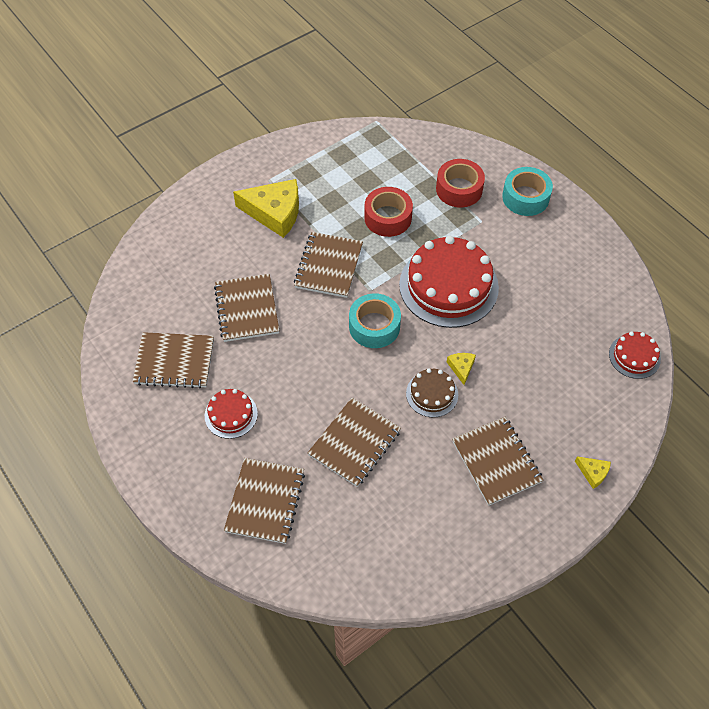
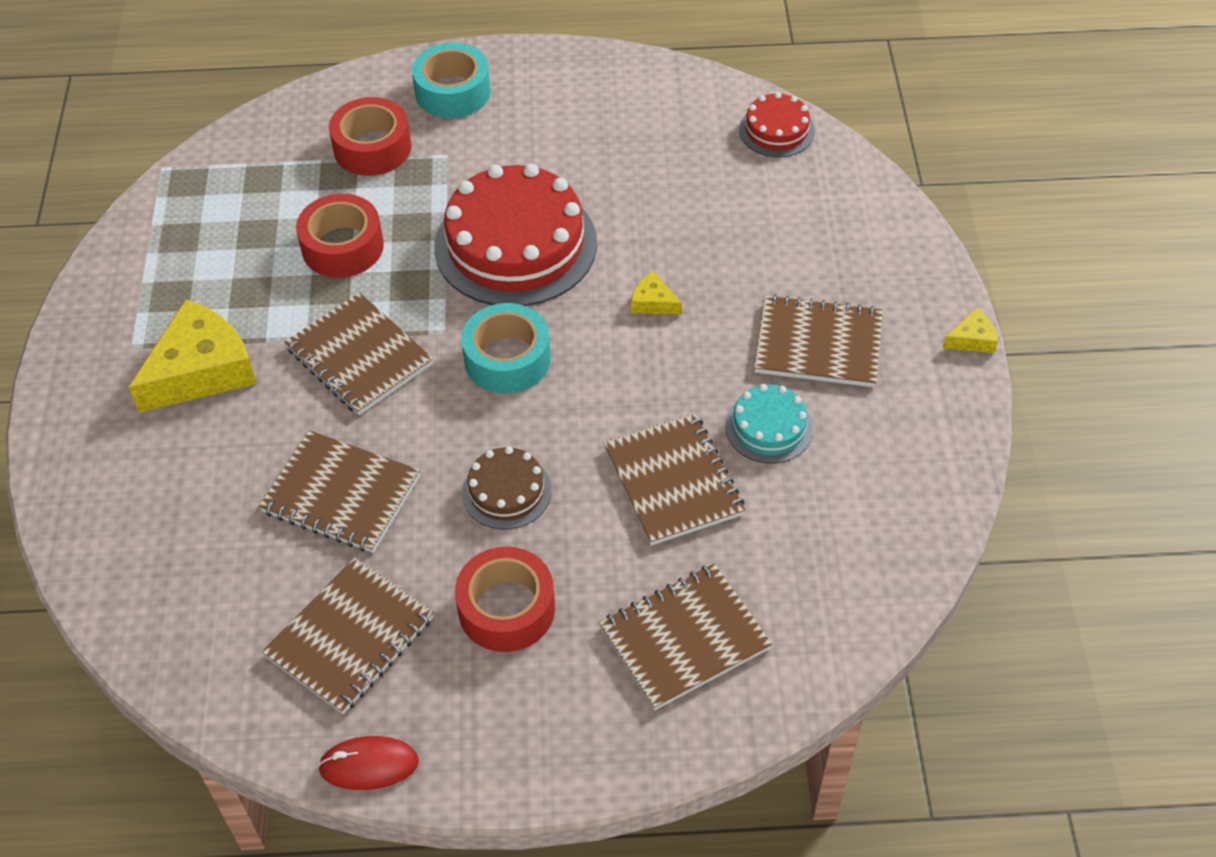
camera: 55 degrees left, 5 degrees down
(116, 410) = (369, 765): none -> red mouse
(231, 414) = (506, 609): red cake -> red tape
(265, 501) = (684, 638): brown notebook -> brown notebook turned 75 degrees counterclockwise
(422, 468) = (768, 427): none -> turquoise cake
(432, 394) = (666, 355): brown cake -> brown cake (506, 491)
(593, 473) = (903, 260): yellow cheese -> yellow cheese (972, 339)

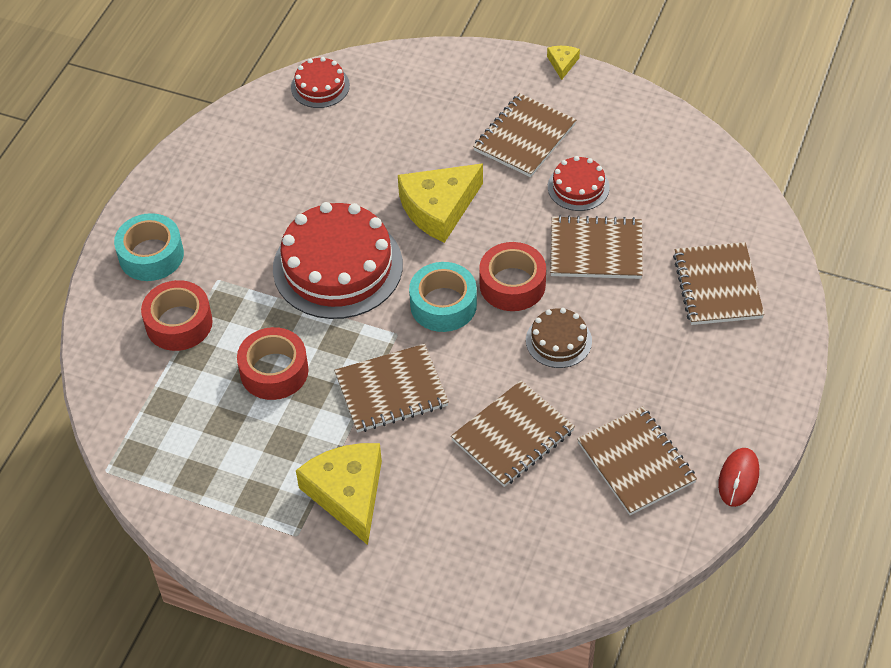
camera: 65 degrees left, 0 degrees up
(506, 609) = (653, 370): red tape -> red tape (512, 284)
(653, 302) = (439, 208): yellow cheese -> yellow cheese, size x2.26
(768, 427) = (578, 187): turquoise cake -> red cake

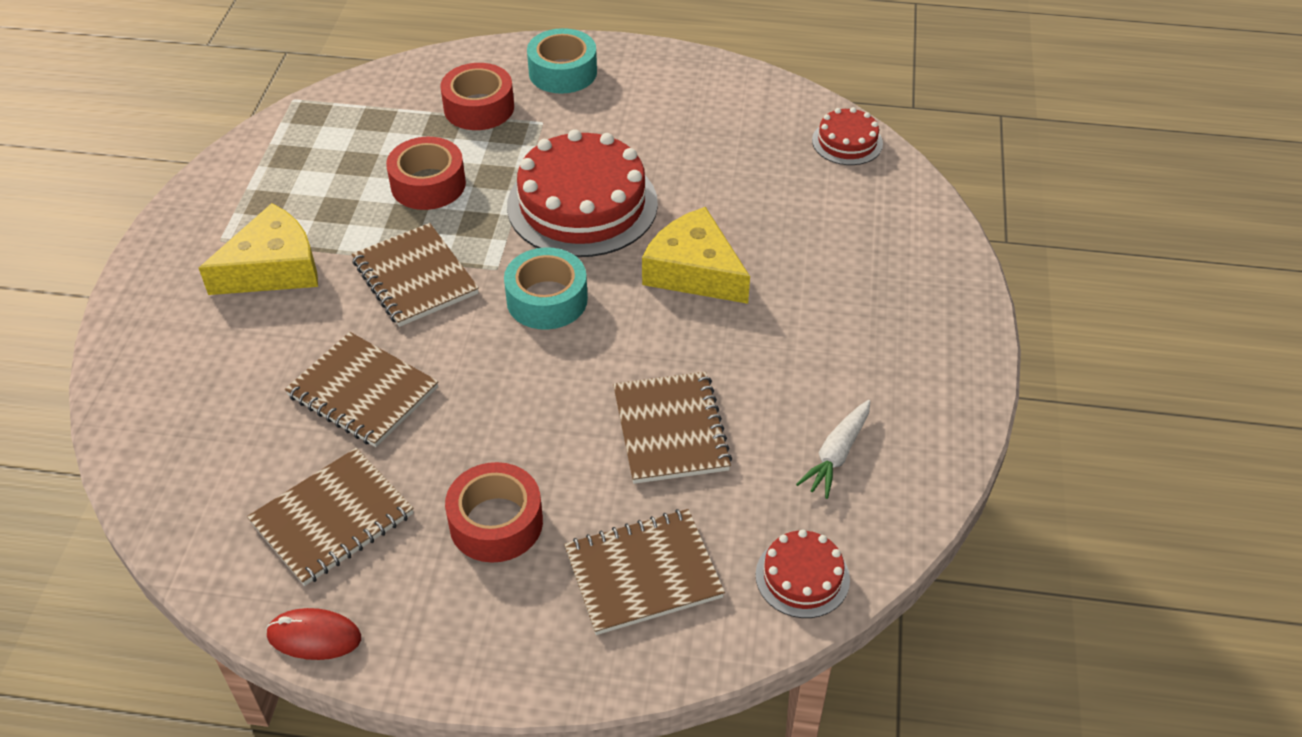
camera: 75 degrees right, 5 degrees down
(512, 284) = (592, 356): red tape -> red tape (496, 522)
(524, 137) = (839, 330): brown notebook -> none
(558, 340) = (513, 413): brown cake -> none
(562, 63) = (989, 348): yellow cheese -> none
(578, 187) = (774, 396): red cake -> red cake (802, 577)
(638, 165) = (837, 454): none -> white carrot

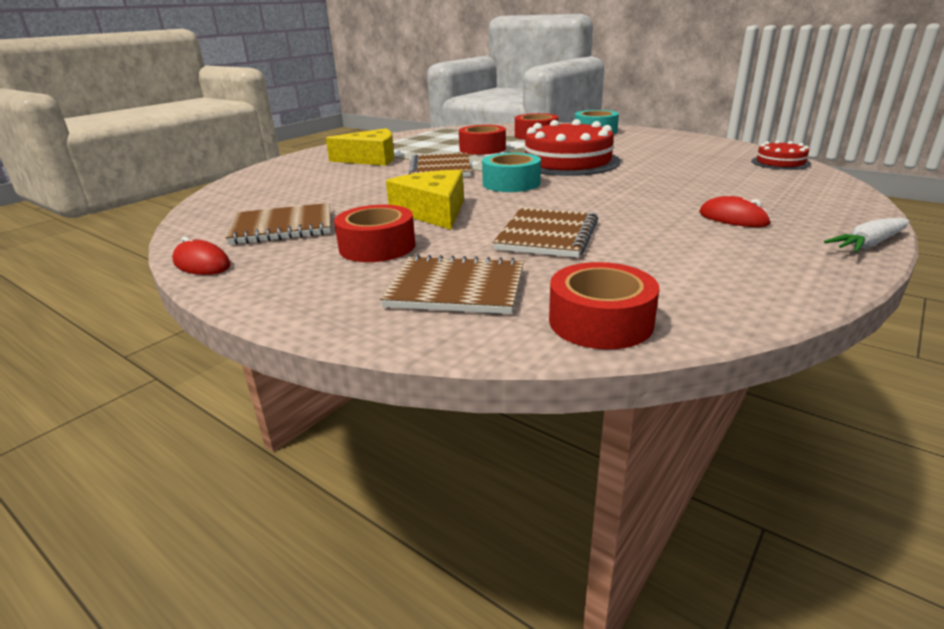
camera: 30 degrees right, 20 degrees down
(363, 392) = (363, 194): brown notebook -> none
(694, 271) = (624, 187): yellow cheese -> yellow cheese (433, 211)
(802, 577) = (600, 321): red cake -> red tape
(837, 454) = (686, 268): white carrot -> white carrot (868, 244)
(843, 324) = (733, 218): none -> red mouse

